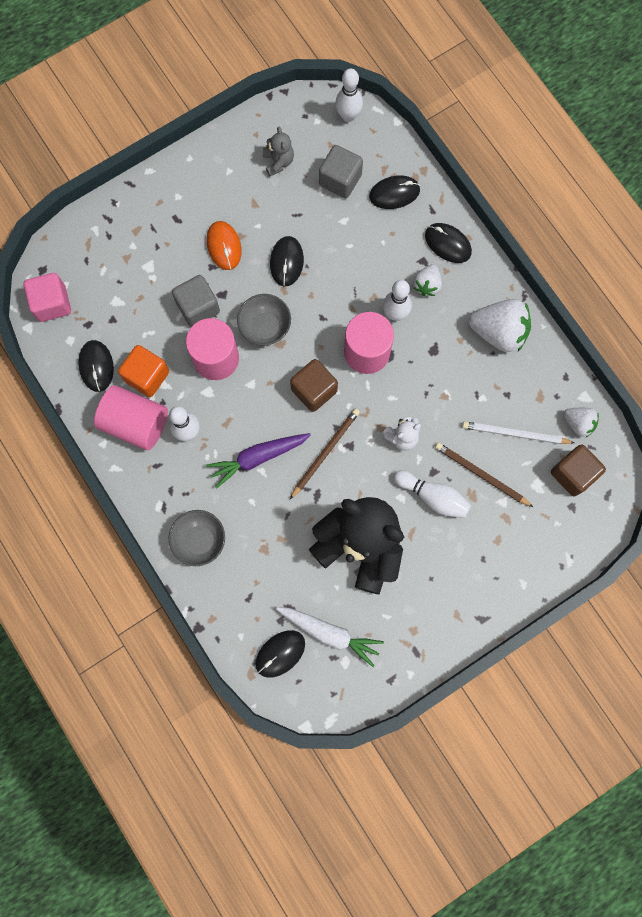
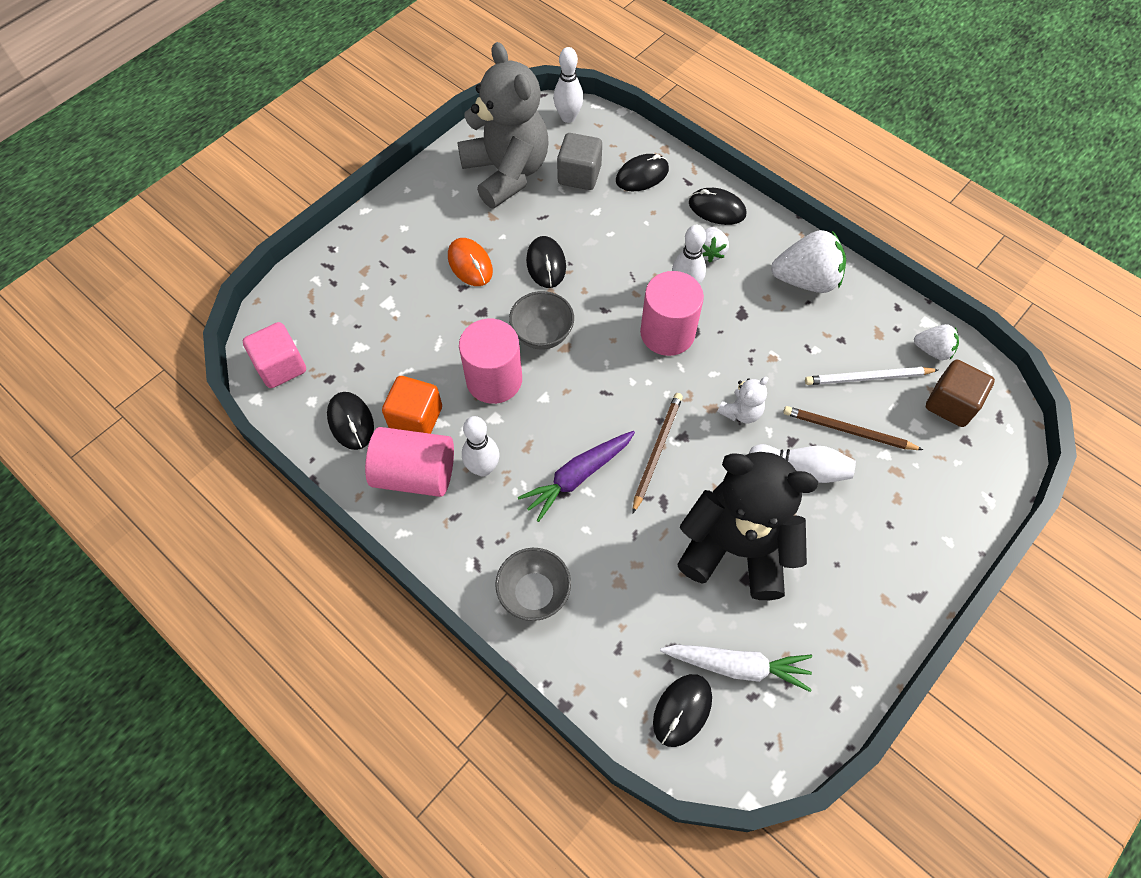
camera: 15 degrees left, 15 degrees down
(198, 307) = (457, 331): grey cube -> none
(278, 162) = (506, 172): grey teddy bear -> grey teddy bear, size x2.44
(314, 390) = (620, 386): brown cube -> none

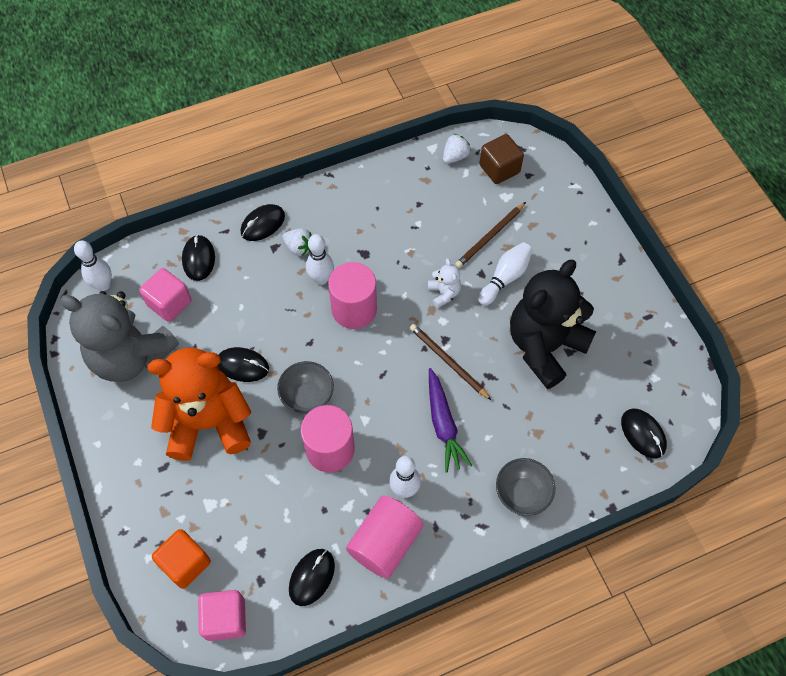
camera: 65 degrees left, 0 degrees up
(351, 422) = (312, 577): black mouse -> black mouse turned 60 degrees counterclockwise
(416, 418) = (334, 523): orange cube -> orange cube (185, 563)
(470, 264) = (209, 423): orange mouse -> orange teddy bear
(506, 172) = (131, 356): grey teddy bear -> grey teddy bear turned 150 degrees counterclockwise
(579, 175) = (169, 303): grey cube -> pink cube
(737, 666) = (626, 386): white carrot -> none
(806, 280) = (359, 200): white strawberry -> none
(867, 378) = (456, 204): white pencil -> none

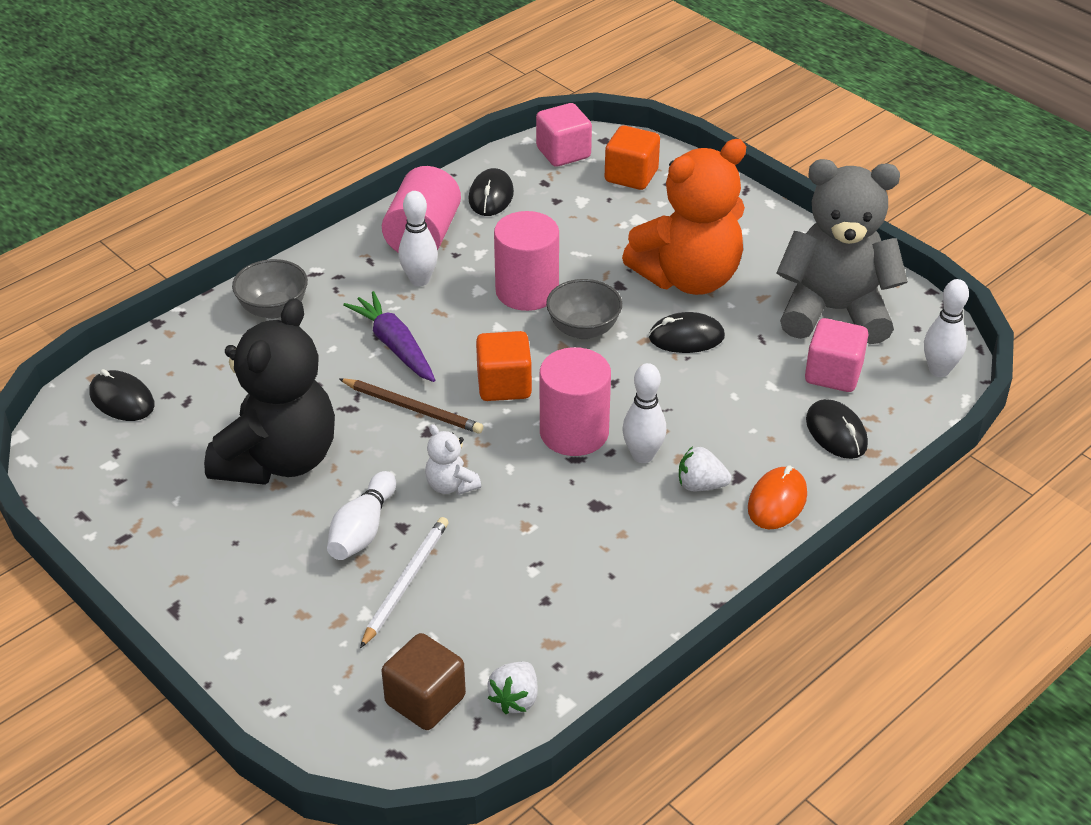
camera: 160 degrees right, 20 degrees down
(262, 224) = (777, 501): black mouse -> orange mouse
(382, 363) = (504, 385): none -> orange cube
(490, 237) = (406, 582): brown pencil -> white pencil

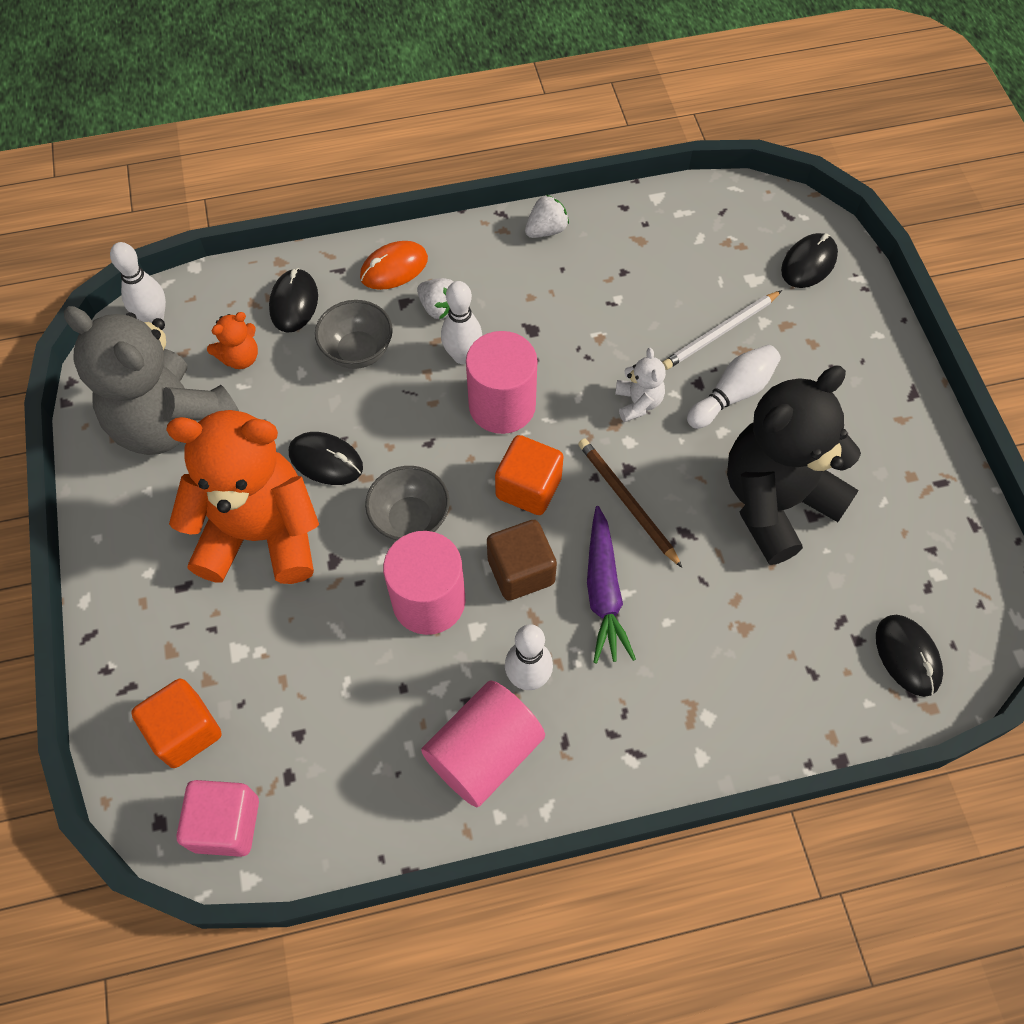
camera: 150 degrees left, 20 degrees up
(273, 309) = (705, 715): grey bowl -> grey bowl (358, 351)
(425, 700) = (750, 239): brown cube -> brown cube (521, 571)
(491, 196) = (365, 785): black mouse -> black mouse (808, 263)
(515, 699) = (688, 214): white strawberry -> white strawberry (546, 230)
(833, 374) = (240, 357): pink cube -> orange teddy bear

